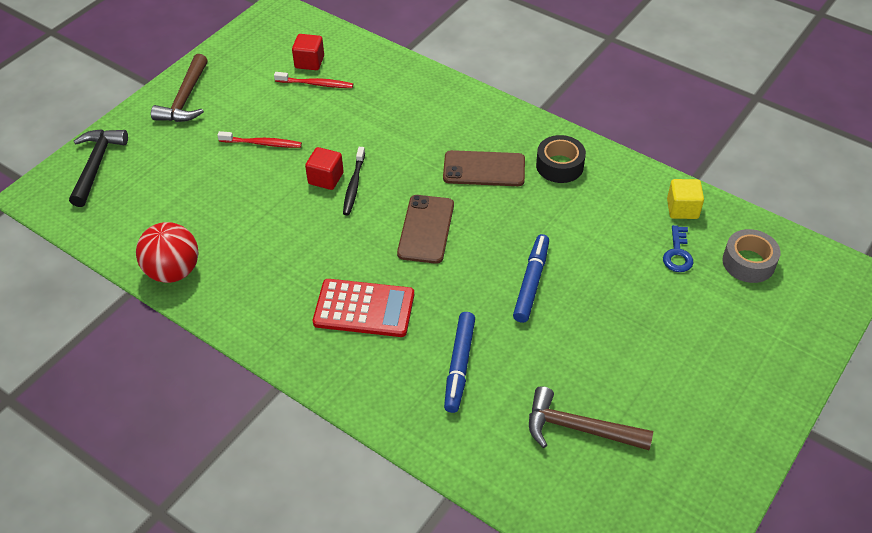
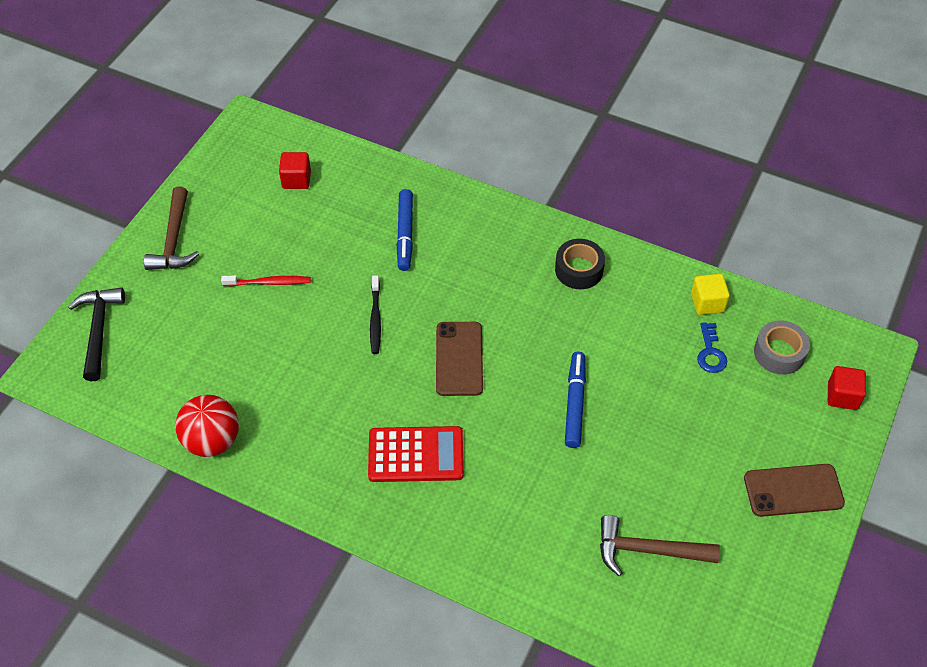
camera: 10 degrees left, 5 degrees up
(316, 84) = (309, 205): red toothbrush -> none
(326, 178) = (344, 315): red cube -> red cube (842, 396)
(459, 365) = (522, 502): blue marker -> blue marker (405, 234)
(484, 169) = (504, 283): brown phone -> brown phone (793, 490)

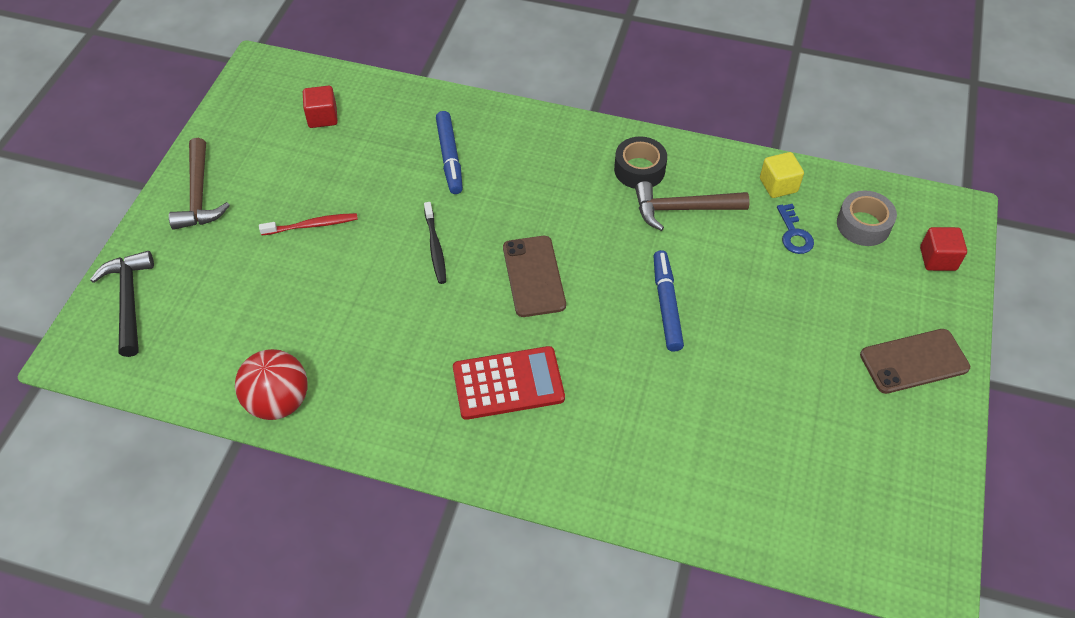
camera: 10 degrees left, 0 degrees up
(647, 550) = (779, 447): brown hammer -> brown hammer (682, 209)

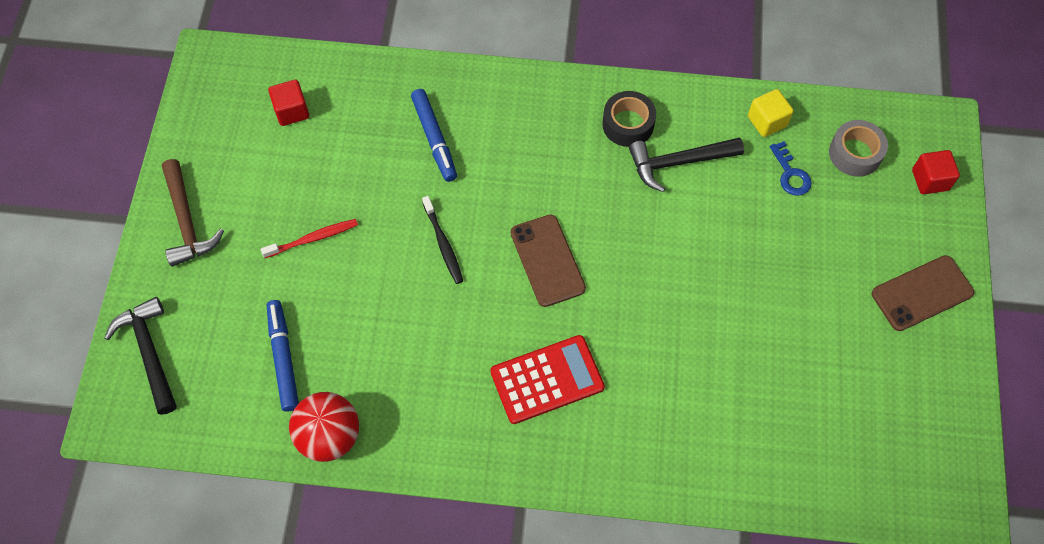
camera: 10 degrees left, 10 degrees up
(666, 305) = (681, 271): blue marker -> blue marker (283, 358)
(682, 209) = (678, 163): brown hammer -> black hammer

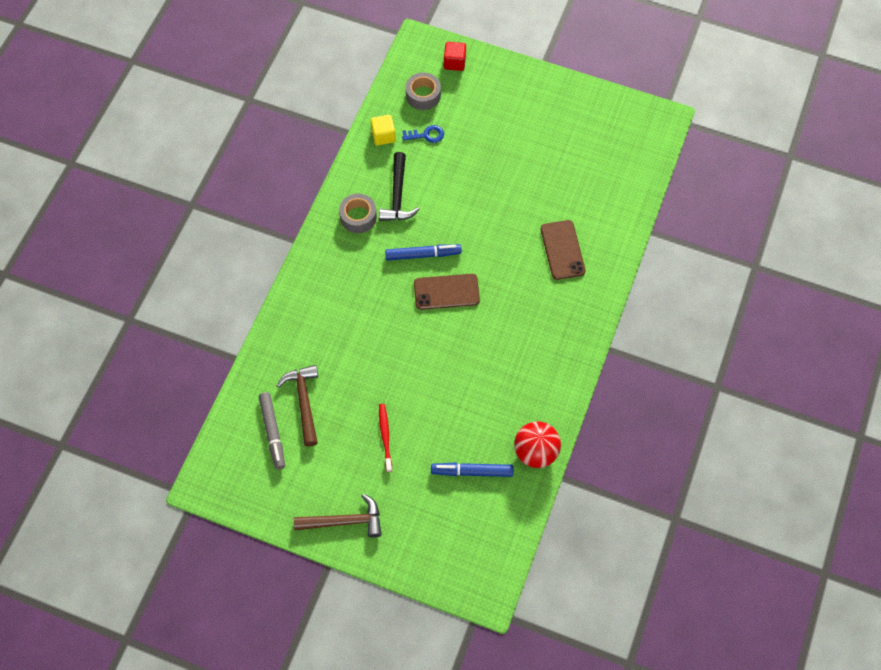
camera: 75 degrees left, 0 degrees up
(149, 352) = (443, 561): black hammer -> none
(292, 111) = (272, 432): red cube -> grey marker
(341, 133) = (304, 402): none -> brown hammer
(434, 139) = (329, 340): blue marker -> blue marker (423, 255)
(443, 244) = (415, 353): black toothbrush -> none
(547, 379) = (530, 313): red calculator -> none
(628, 124) = (358, 217): black tape -> grey tape
(922, 293) = (529, 93): brown phone -> brown phone (562, 250)

